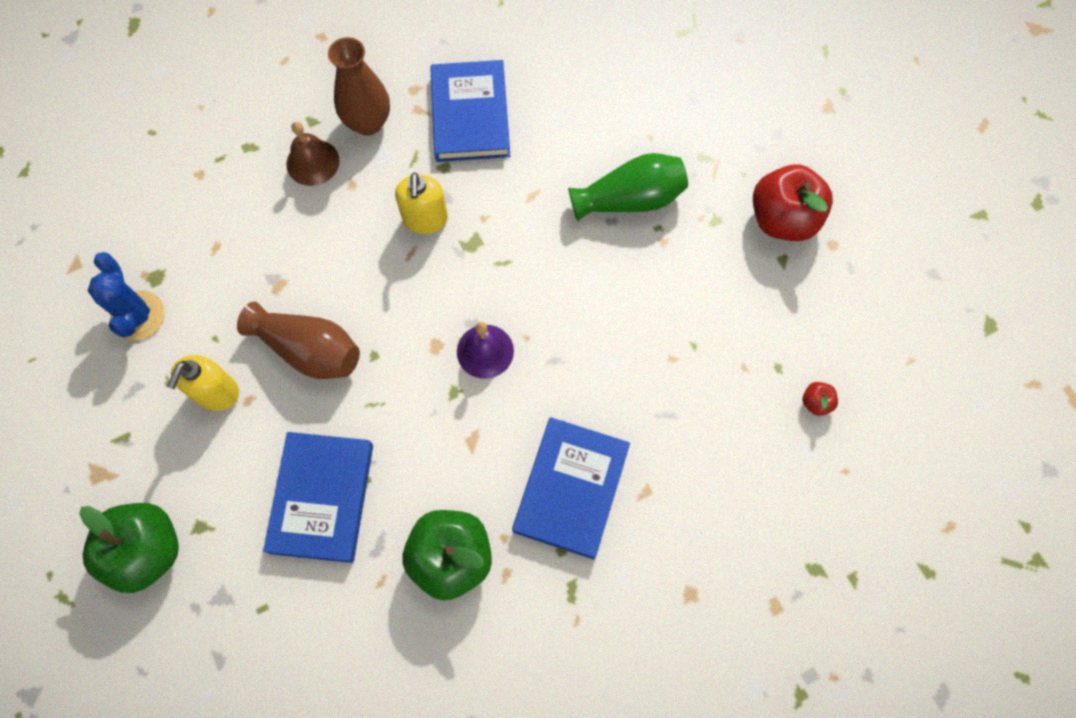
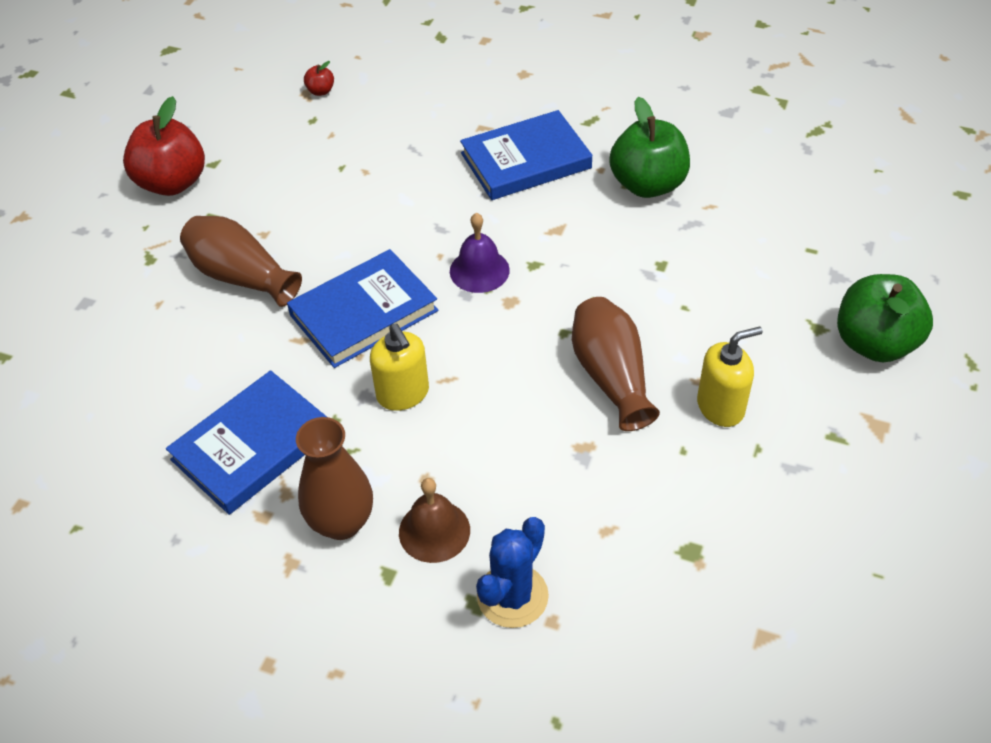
camera: 130 degrees left, 20 degrees down
(138, 316) = (738, 528): blue cactus -> blue cactus (512, 596)
(322, 498) = (703, 277): blue book -> blue book (364, 313)
(425, 219) = (403, 394): yellow soap dispenser -> yellow soap dispenser turned 105 degrees clockwise
(629, 199) = (241, 276): green vase -> brown vase

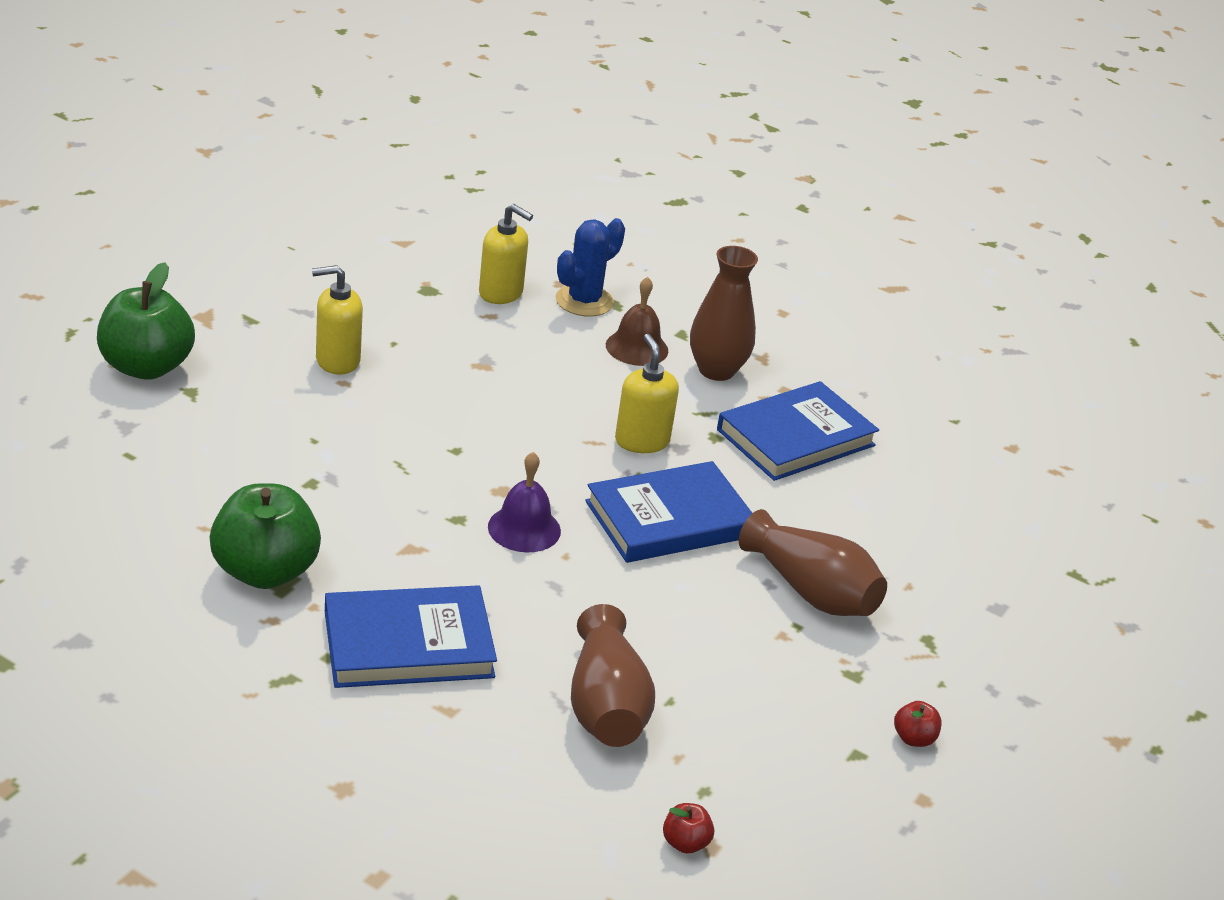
camera: 175 degrees left, 15 degrees down
(172, 183) = (913, 738): red apple -> red apple, size x0.42
(610, 575) = (501, 293): none -> yellow soap dispenser
(611, 376) = (427, 405): brown vase -> brown vase (606, 705)

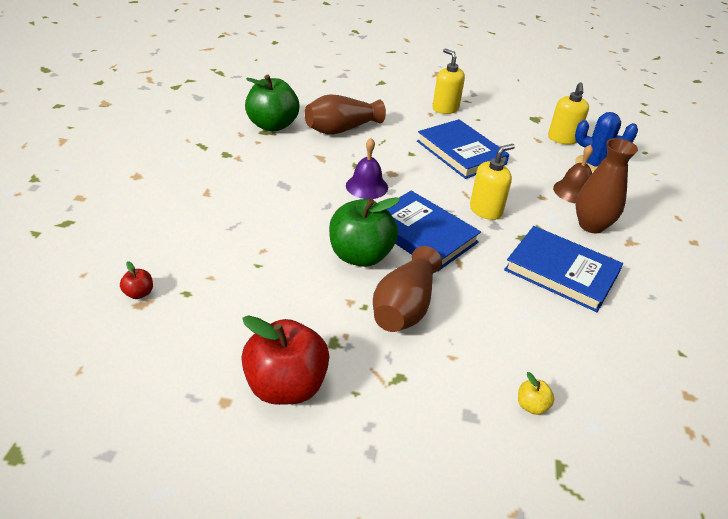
camera: 70 degrees right, 5 degrees up
(146, 367) = (387, 70): green apple -> green apple (360, 256)
(408, 644) = (248, 171): blue book -> blue book (461, 152)
(606, 705) = (239, 242): brown vase -> brown vase (341, 129)
(913, 738) = (286, 386): red apple -> red apple, size x2.39
(996, 558) = (531, 406): none -> yellow apple

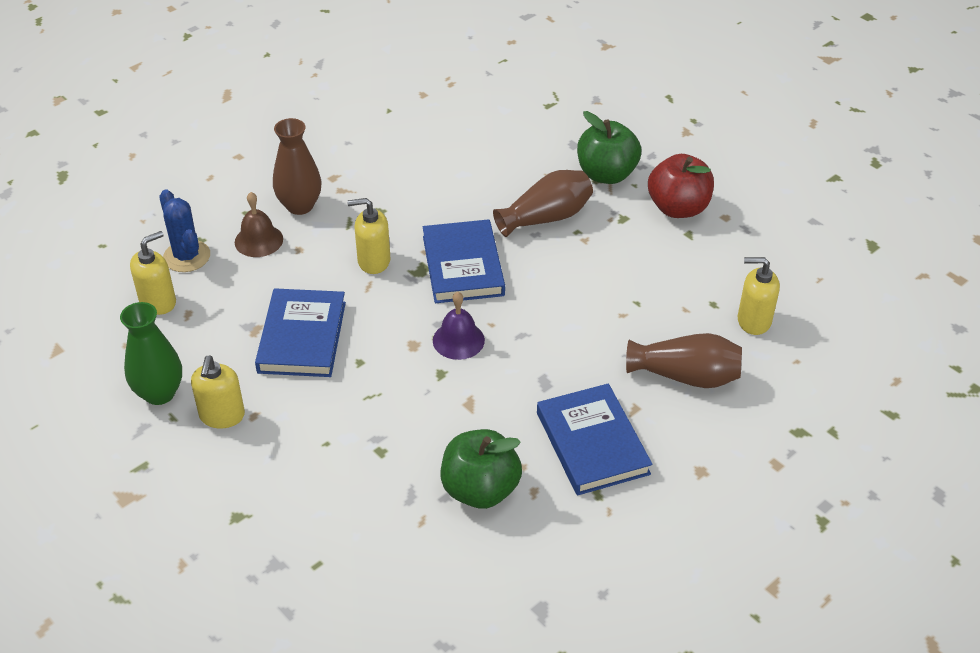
camera: 140 degrees left, 5 degrees up
(139, 293) = (753, 321): red apple -> yellow soap dispenser
(341, 129) = (399, 440): brown vase -> brown vase (685, 376)
(360, 256) = (540, 271): green apple -> green apple (606, 174)
(489, 106) = (159, 393): none -> green vase
(531, 406) = (528, 132): yellow apple -> none
(561, 272) = (388, 186): blue book -> blue book (592, 443)

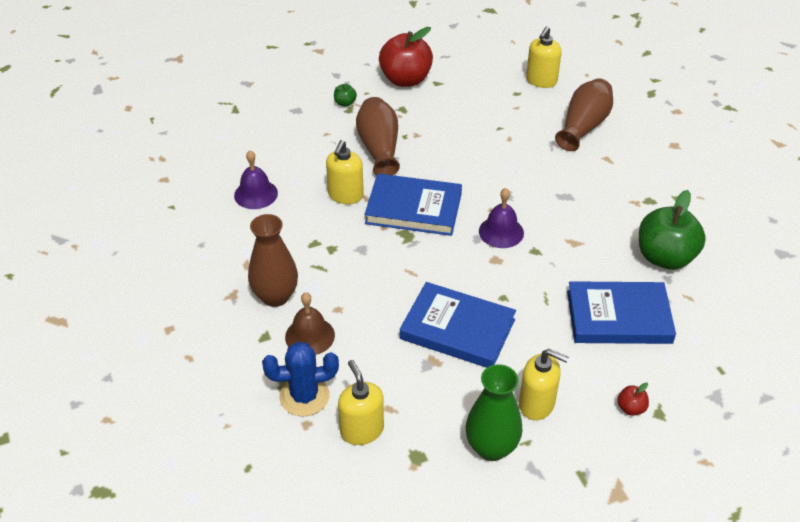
camera: 70 degrees left, 0 degrees up
(237, 491) = (631, 408): none -> red apple
(373, 261) = (380, 262): yellow soap dispenser -> yellow soap dispenser (345, 195)
(431, 154) = (256, 194): none -> purple bell
(592, 443) = (634, 188): blue book -> blue book (619, 317)
(606, 174) = (345, 103): green apple -> green apple, size x0.42

